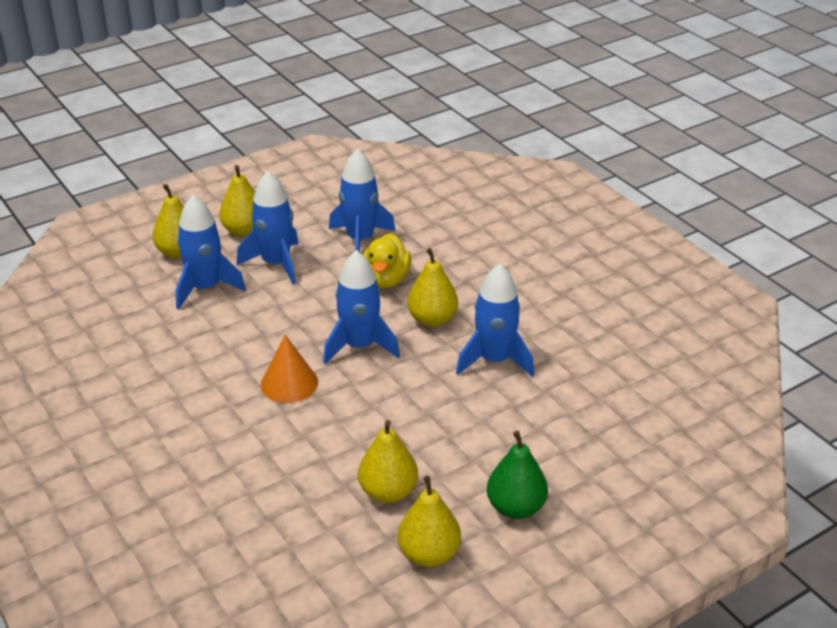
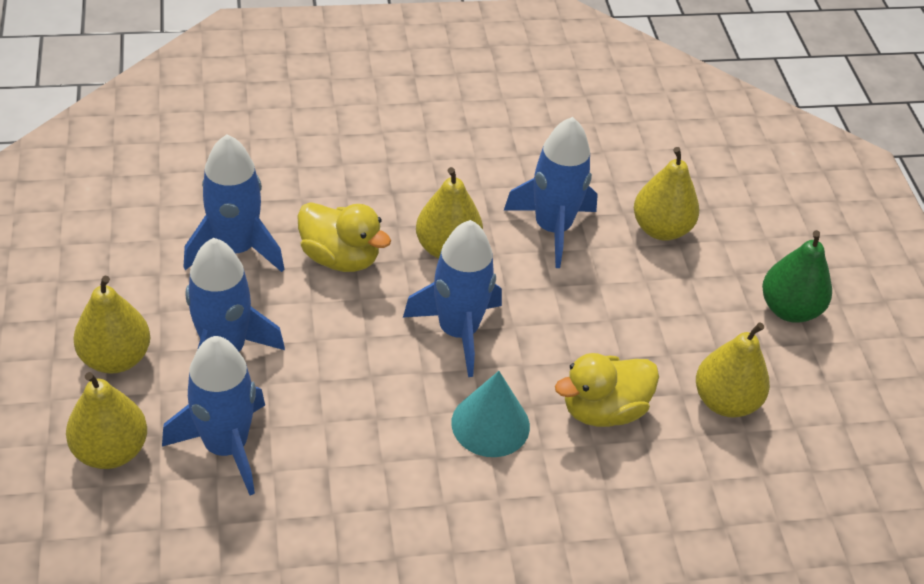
camera: 70 degrees left, 10 degrees up
(289, 383) = (490, 424): orange cone -> turquoise cone
(336, 431) = (603, 410): none -> yellow duck
(429, 554) = (830, 403): yellow pear -> yellow pear (661, 229)

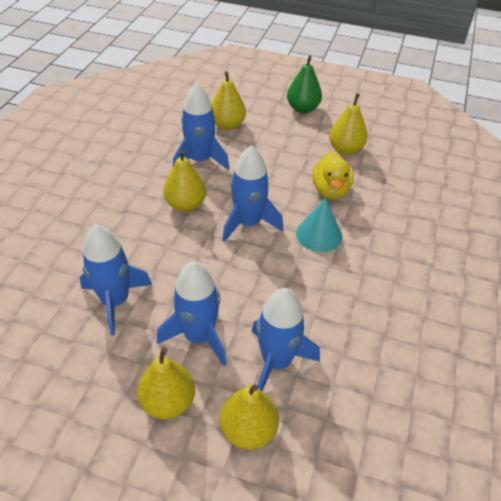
camera: 60 degrees left, 0 degrees up
(340, 258) = (160, 253): yellow duck -> none

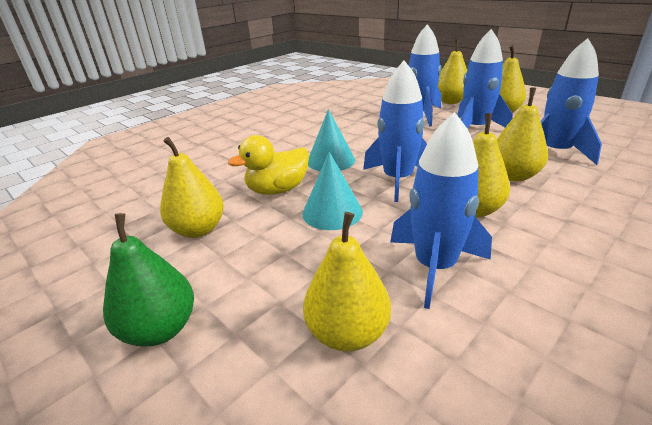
camera: 150 degrees left, 15 degrees down
(157, 251) = (513, 176): none -> yellow pear
(276, 180) = (332, 212): none -> turquoise cone
(330, 190) = (278, 190): yellow duck -> yellow duck turned 150 degrees counterclockwise

